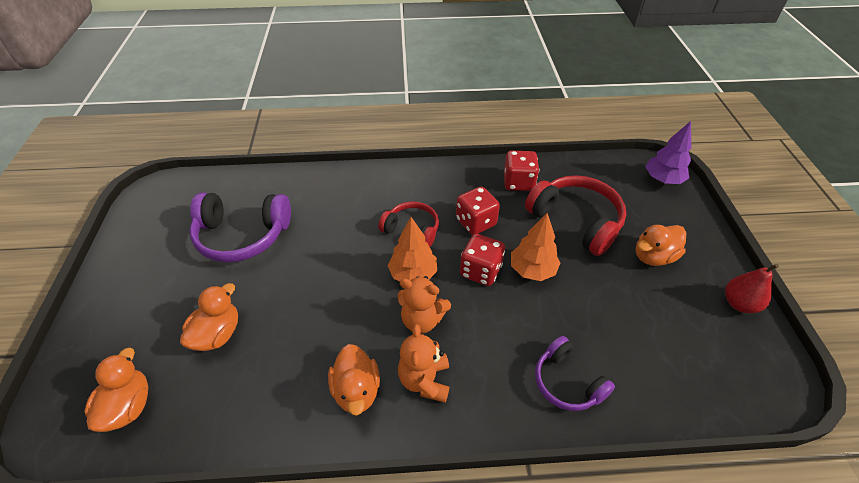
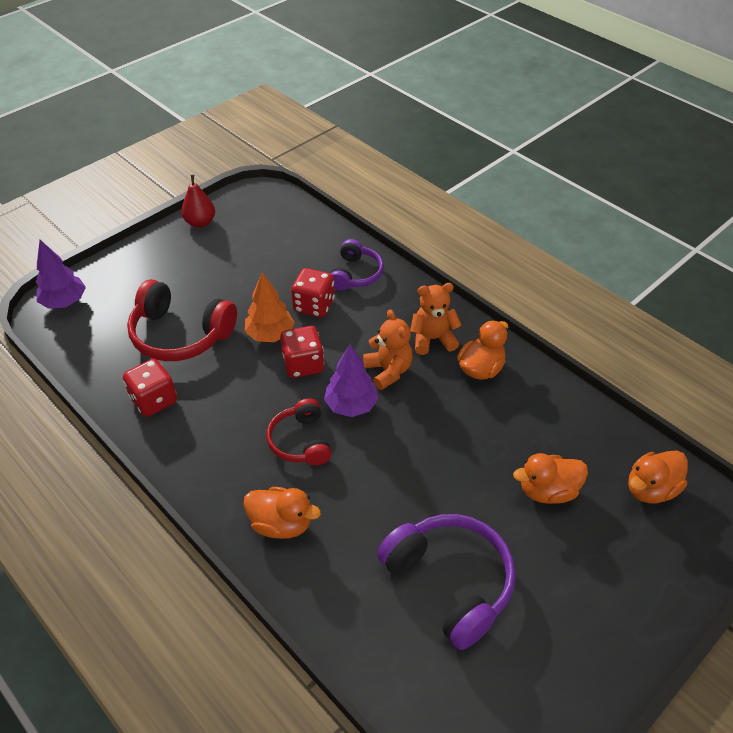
camera: 130 degrees left, 0 degrees up
(413, 274) = (351, 405): orange tree -> purple tree
(425, 380) = (432, 339): orange teddy bear -> orange teddy bear turned 150 degrees counterclockwise
(476, 222) = (245, 400): red dice -> red dice (314, 306)
(576, 221) = (180, 334): red headphones -> red headphones turned 75 degrees counterclockwise
(653, 256) = (187, 275): orange duck -> orange duck (281, 524)

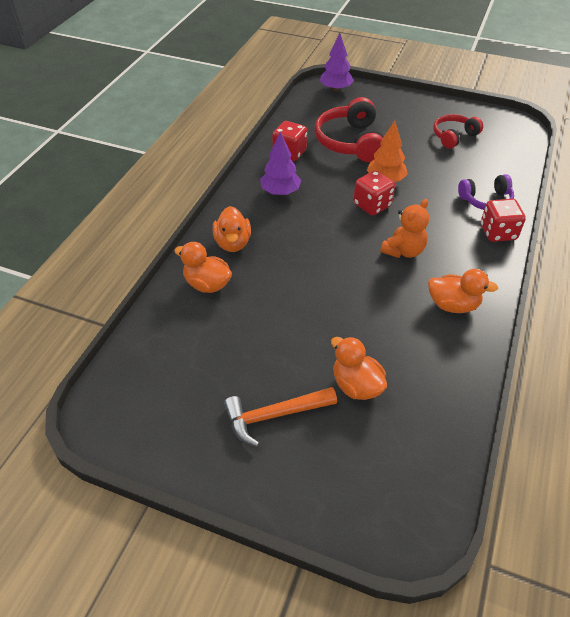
camera: 65 degrees right, 0 degrees up
(200, 222) = (458, 110): red pear -> none
(301, 441) = (304, 228): red headphones -> red headphones (454, 136)
(314, 306) = (432, 190): red dice -> red dice (498, 232)
(351, 405) = (354, 242): purple tree -> purple tree (280, 192)
(432, 339) = (458, 266): orange teddy bear -> none
(450, 582) = (235, 346): purple headphones -> none
(559, 580) = (274, 416): none -> orange hammer
(650, 489) = (410, 465): orange duck -> orange duck (207, 284)

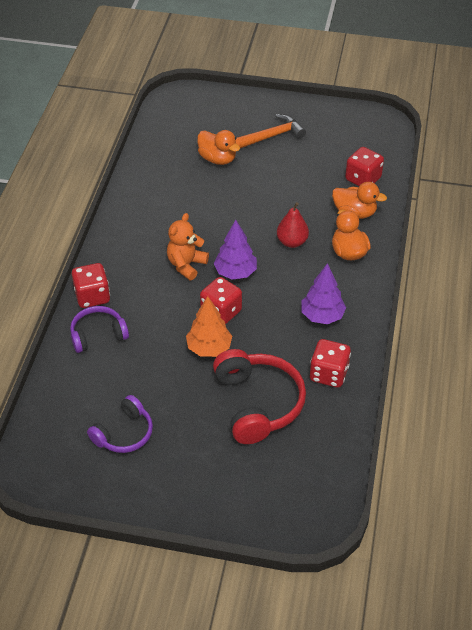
camera: 170 degrees right, 0 degrees up
(177, 327) = (363, 179): none -> red dice
(288, 261) = (292, 242): none -> red pear
(336, 89) = (297, 515): purple tree -> purple tree (235, 272)
(453, 305) = (143, 222): orange duck -> none
(454, 136) = (124, 433): red headphones -> purple headphones

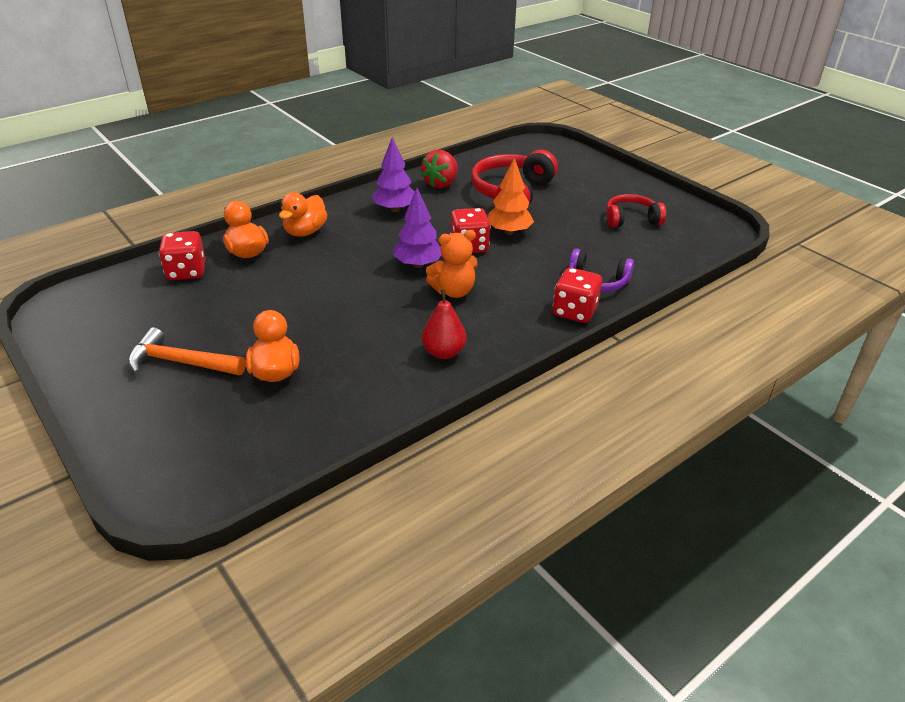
camera: 140 degrees left, 10 degrees down
(124, 433) = (631, 219): purple headphones -> red headphones
(292, 242) = (336, 260): red pear -> red pear (443, 352)
(328, 374) = (441, 184): red dice -> red strawberry

